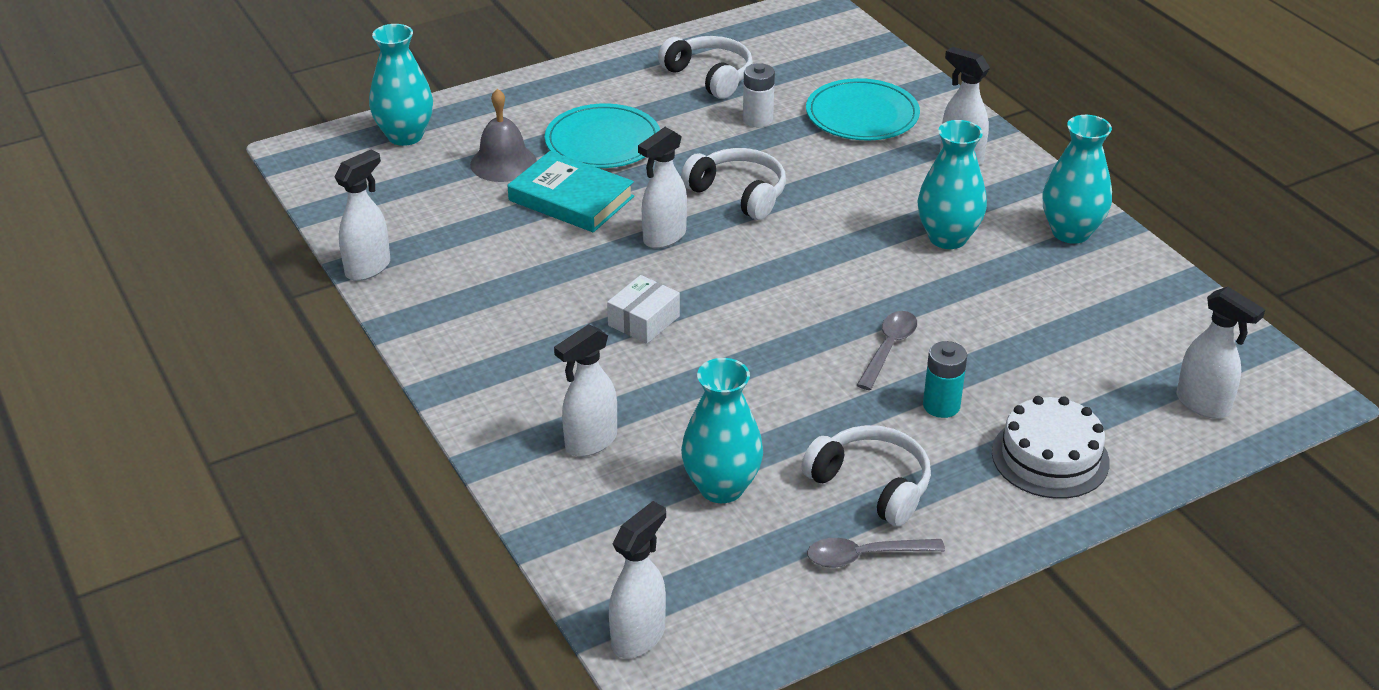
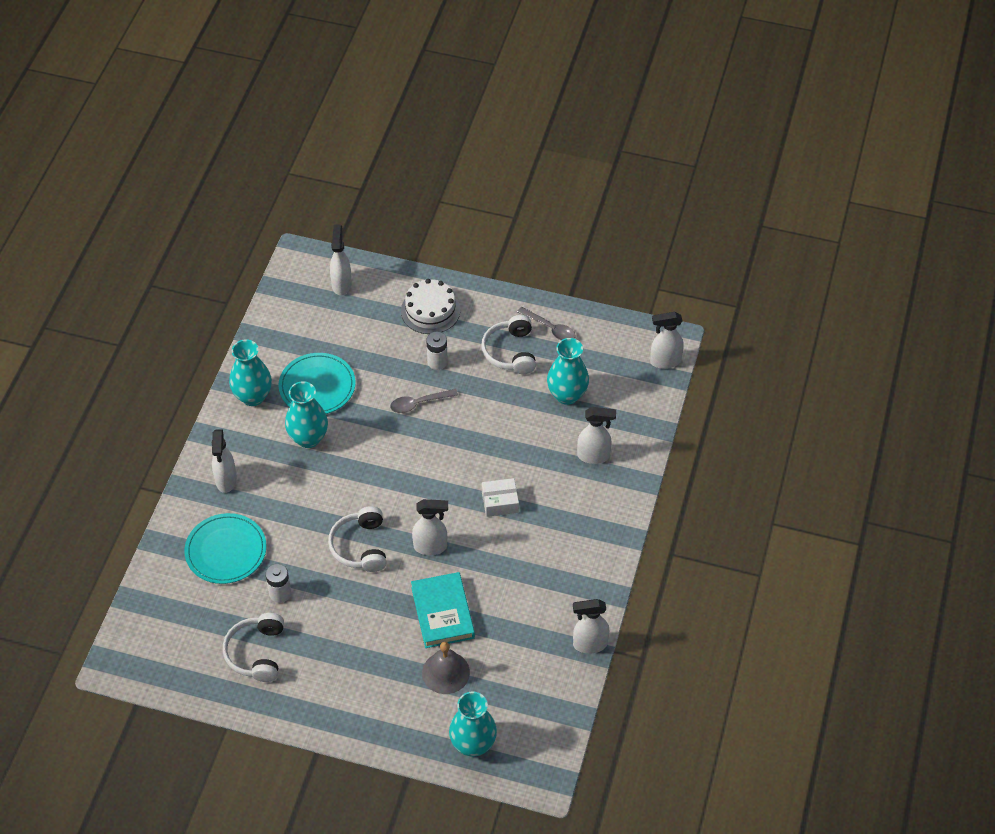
camera: 135 degrees left, 15 degrees up
(603, 141) = (377, 645): turquoise plate -> turquoise plate (317, 386)
(941, 406) = (437, 362): turquoise battery -> white battery

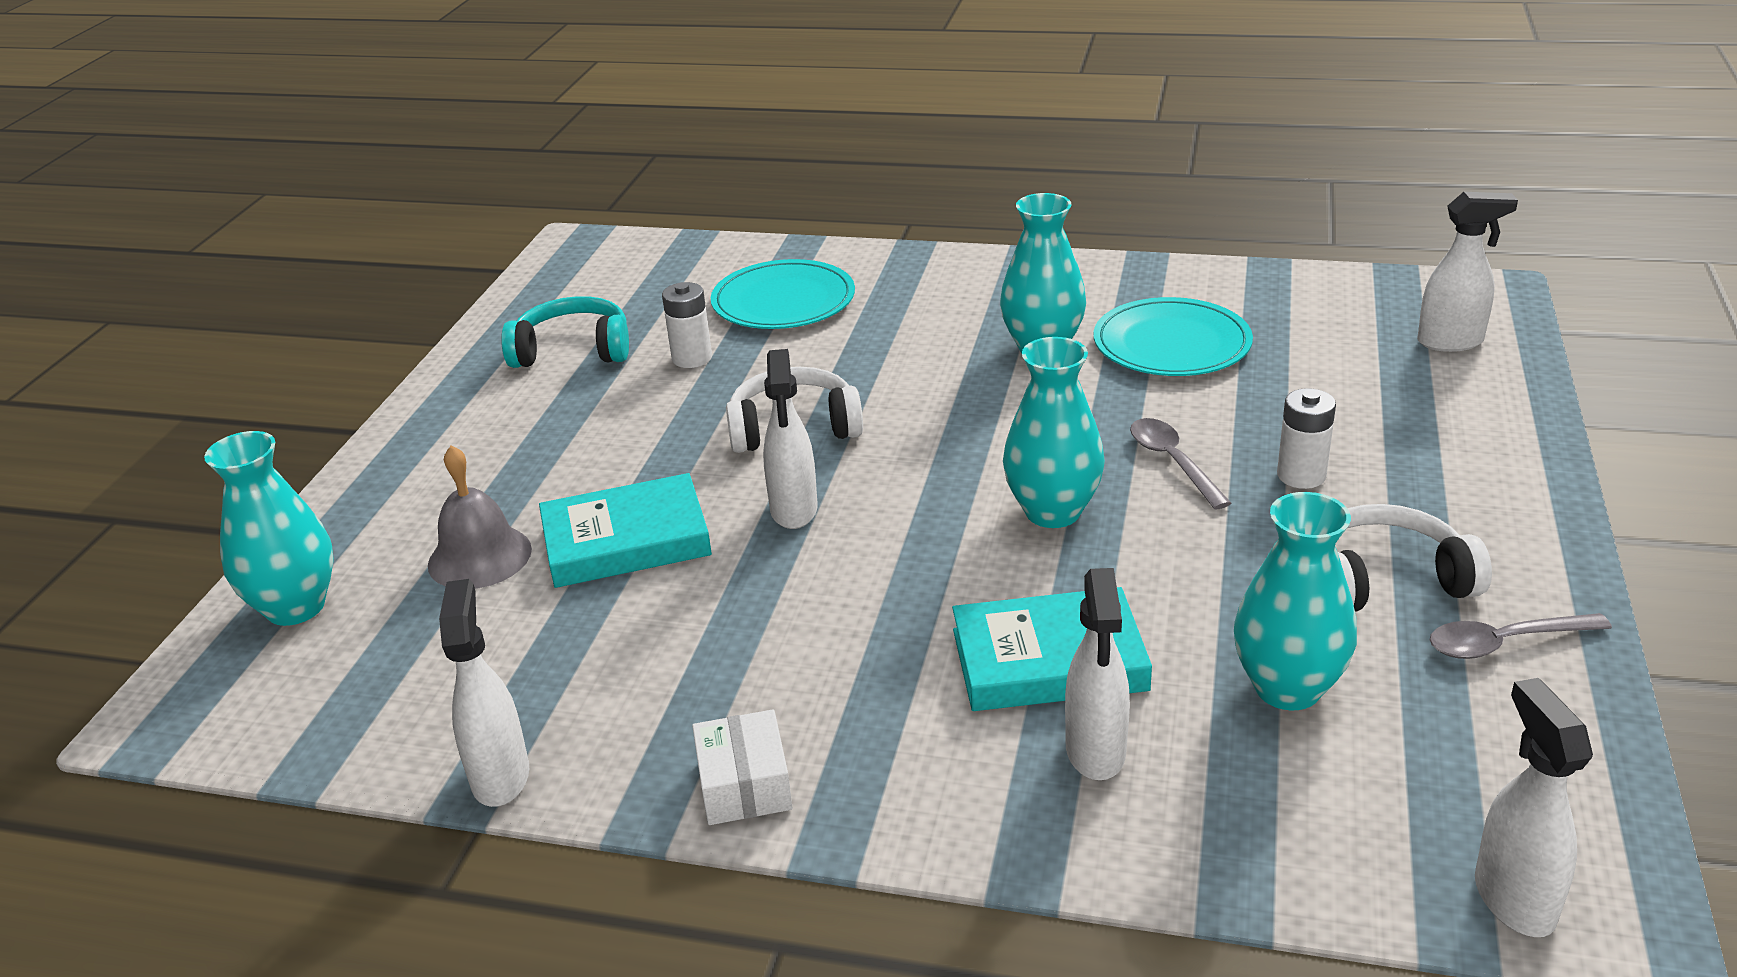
camera: 90 degrees right, 20 degrees down
(226, 480) = (930, 284): white spray bottle -> none
(253, 396) = (1122, 286): turquoise vase -> turquoise vase (1053, 512)
(256, 653) = (573, 350): white headphones -> turquoise headphones
(430, 310) = (1448, 453): white cake -> none
(500, 502) = (921, 597): white box -> white box (744, 784)
(543, 463) = (1049, 660): none -> turquoise book
(550, 328) = (1504, 643): grey spoon -> grey spoon turned 45 degrees clockwise

